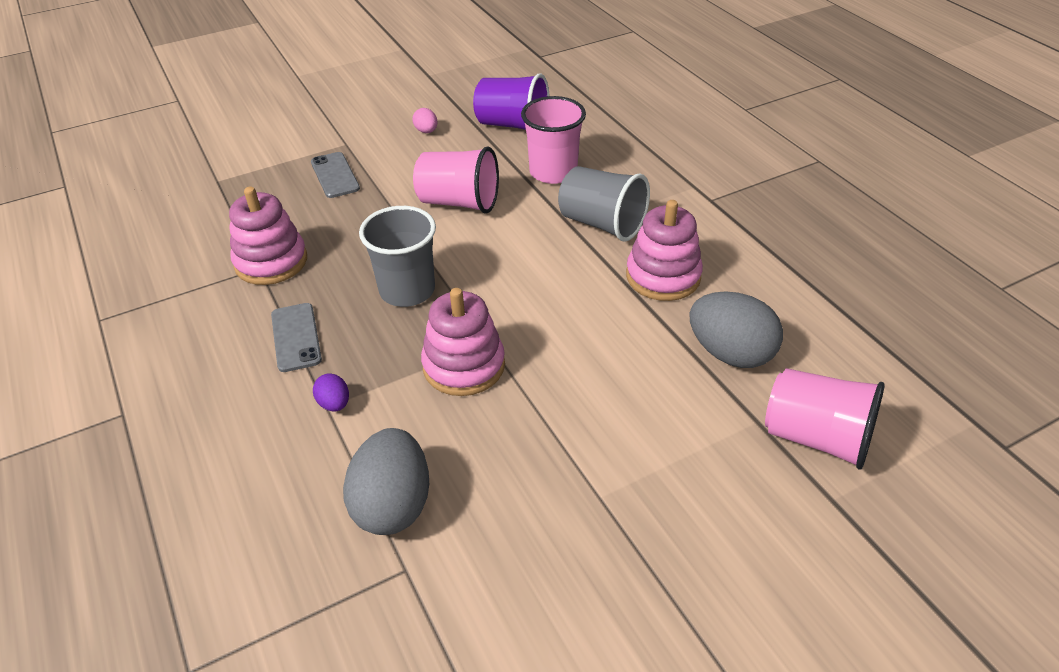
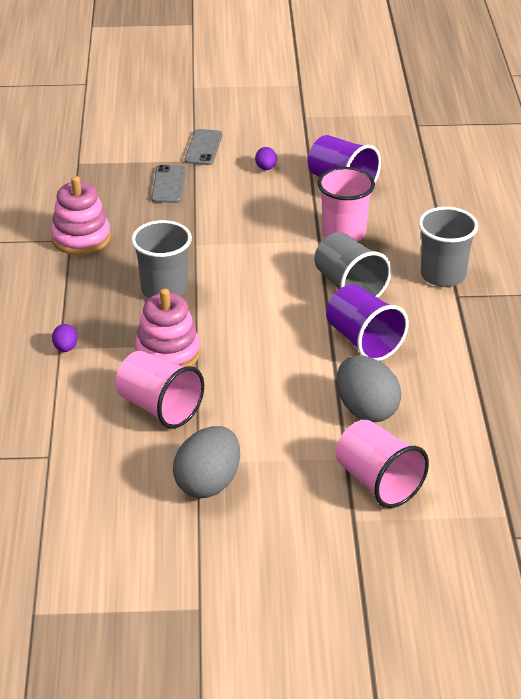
camera: 25 degrees right, 5 degrees down
(296, 337) = (67, 297): grey phone -> grey phone (203, 148)
(393, 504) = (64, 419): grey egg -> grey egg (208, 483)
(426, 131) = (266, 168): pink egg -> purple egg
(459, 202) = (249, 235): pink cup -> pink cup (159, 407)
(663, 276) = (363, 341): pink stacking toy -> purple cup
(681, 184) = (443, 275): none -> grey cup

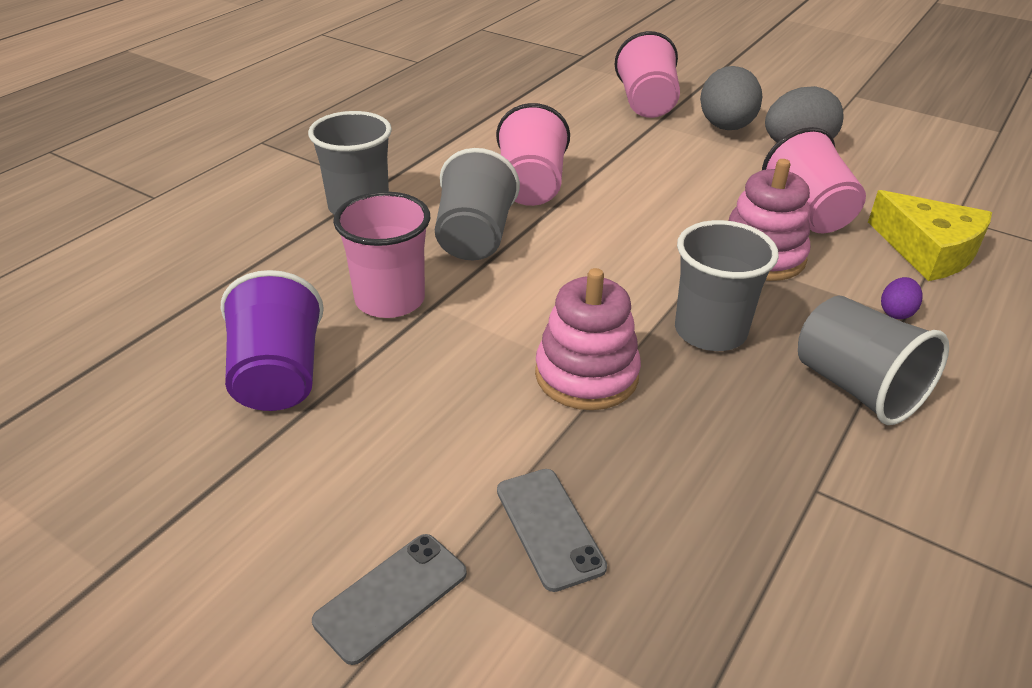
camera: 145 degrees left, 0 degrees up
(60, 410) = (928, 250): none -> yellow cheese
(71, 292) = (856, 388): none -> grey cup
(81, 238) = (794, 482): pink stacking toy -> pink stacking toy (586, 375)
(168, 184) = (549, 528): grey phone -> grey phone turned 60 degrees counterclockwise
(266, 168) = (344, 472): purple egg -> none
(363, 341) = (531, 186): purple cup -> pink cup
(366, 410) = (599, 142): grey egg -> grey egg (726, 127)

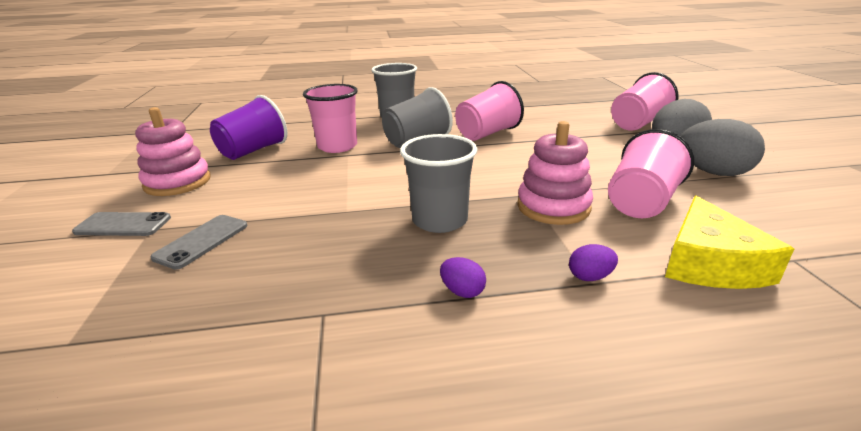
camera: 50 degrees right, 10 degrees down
(586, 375) = (342, 204): pink stacking toy -> pink stacking toy (177, 182)
(856, 388) = (462, 291): grey cup -> purple egg

